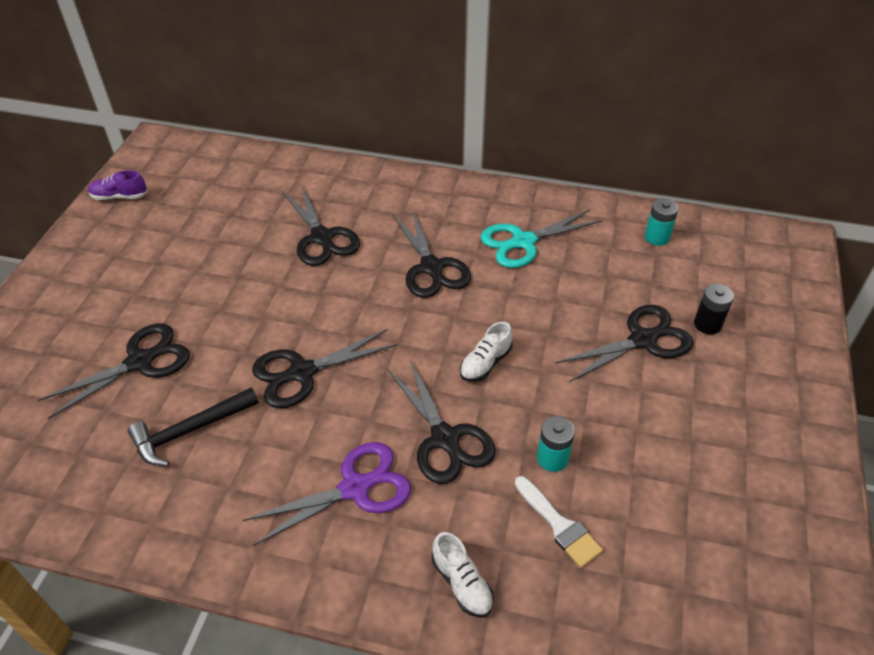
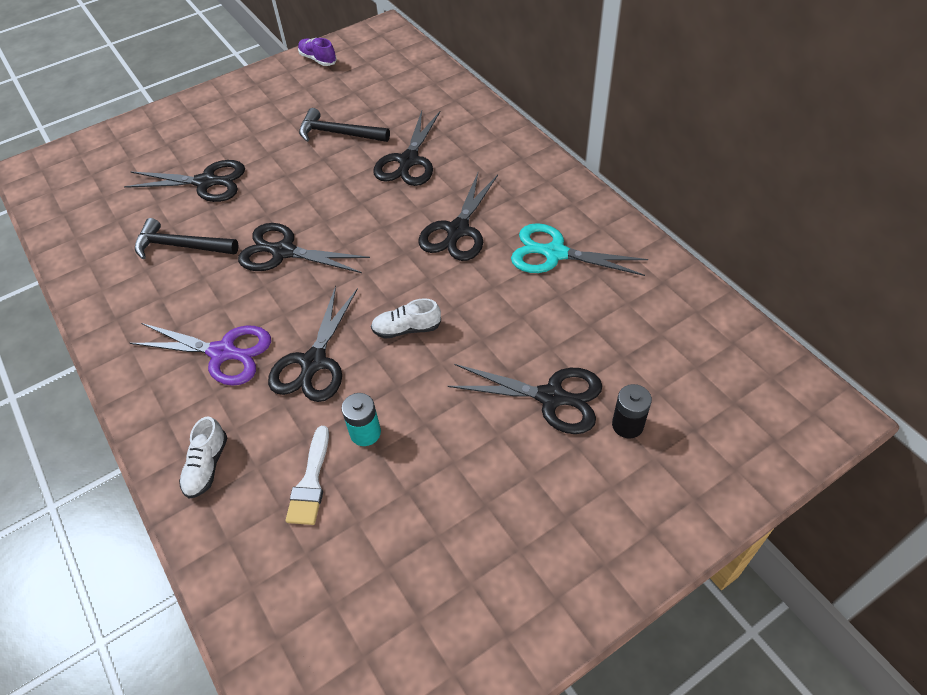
camera: 45 degrees right, 5 degrees up
(226, 248) = (339, 133): none -> black hammer
(657, 237) = (681, 321): turquoise battery -> none

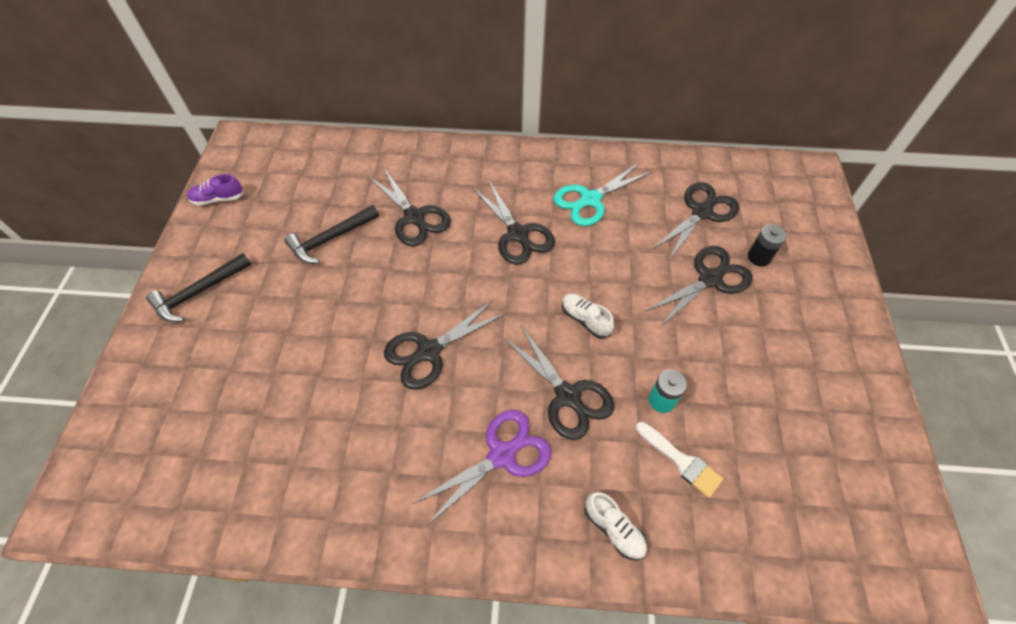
camera: 55 degrees left, 5 degrees up
(181, 246) = (342, 423): black hammer -> black hammer (198, 292)
(206, 182) = (279, 362): black scissors -> black scissors (701, 212)
(406, 329) = (585, 319): white shoe -> white shoe turned 105 degrees clockwise

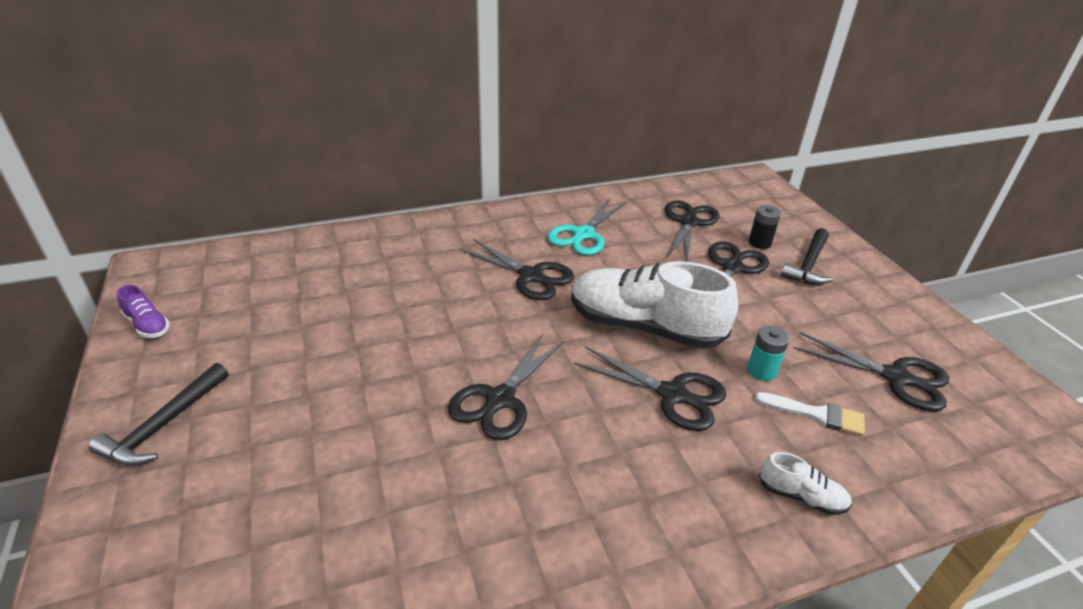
camera: 25 degrees left, 20 degrees down
(218, 199) = (148, 325): purple shoe -> purple shoe turned 105 degrees counterclockwise
(330, 239) = (320, 328): black hammer -> black hammer (808, 265)
(414, 217) = (410, 287): black scissors -> black scissors (896, 377)
(502, 455) = (643, 470): purple scissors -> none
(585, 319) = (644, 327): white shoe -> white shoe, size x2.39

